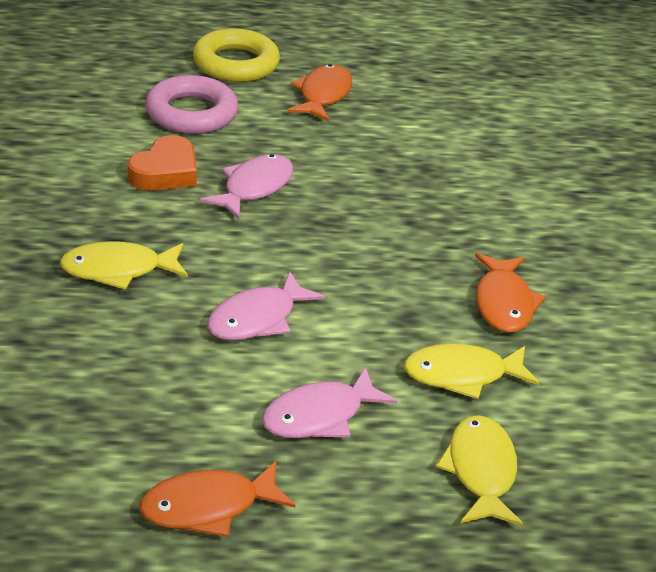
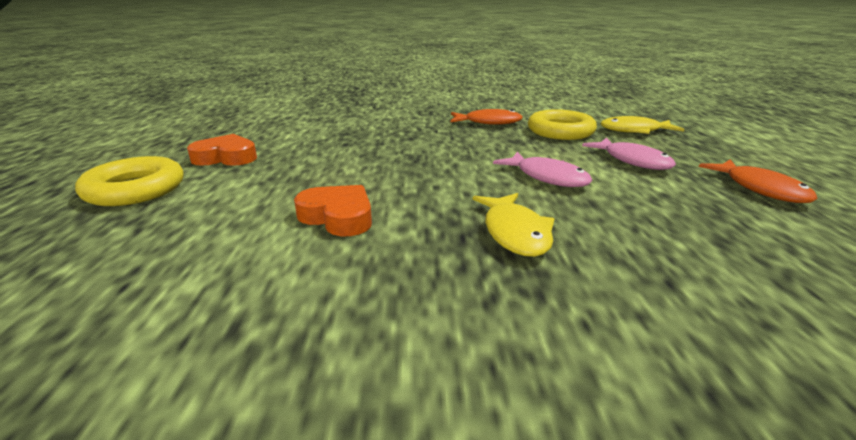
camera: 85 degrees left, 10 degrees down
(191, 113) = (224, 207): pink ring -> none
(254, 188) = (368, 180): pink fish -> none
(323, 95) = (226, 157): orange fish -> orange heart
(462, 375) = (560, 131): yellow fish -> yellow ring

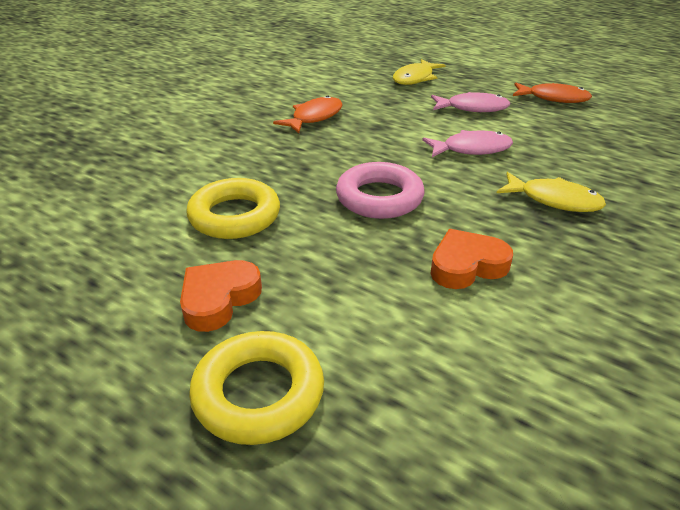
camera: 55 degrees left, 10 degrees up
(402, 166) = (379, 198): none -> pink ring
(560, 131) = (380, 102): yellow ring -> yellow ring (235, 216)

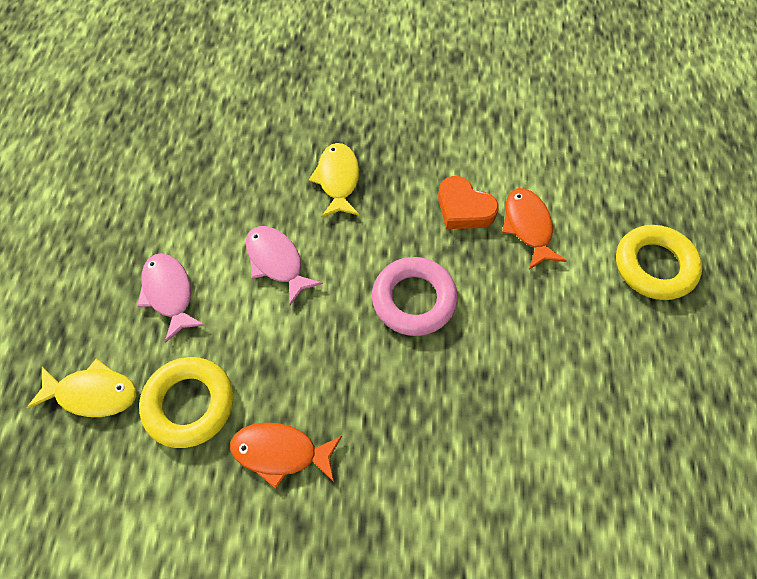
camera: 120 degrees left, 25 degrees up
(219, 299) = (612, 338): orange heart -> none
(235, 216) = (519, 399): yellow ring -> yellow ring (189, 404)
(553, 98) = (103, 226): orange fish -> orange fish (528, 227)

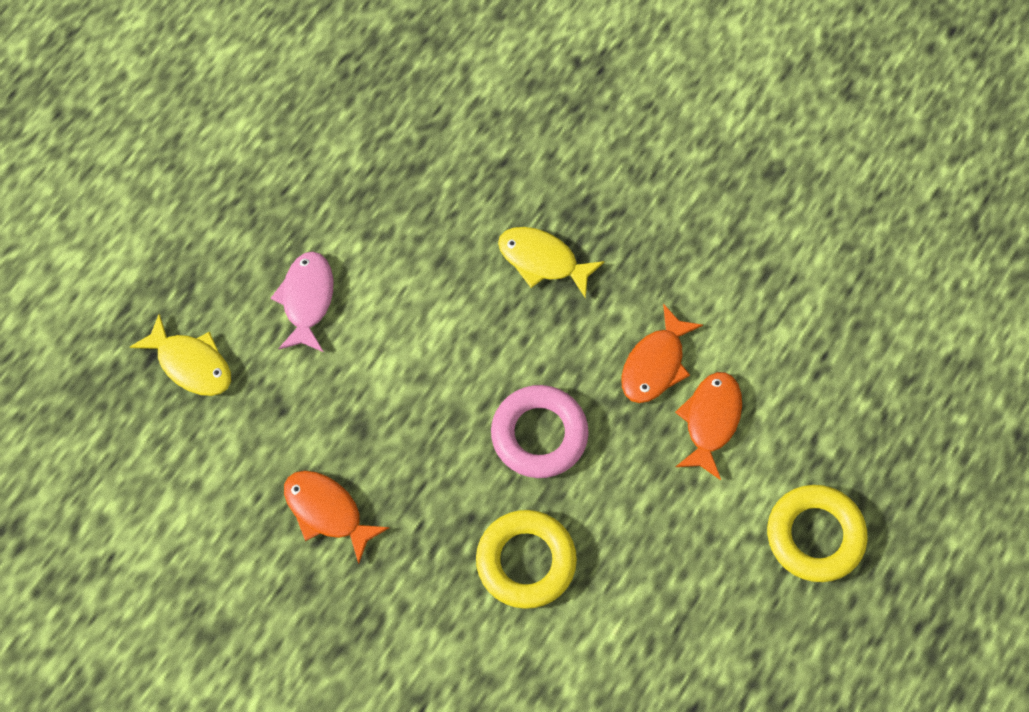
camera: 30 degrees right, 5 degrees up
(189, 404) = (270, 421): yellow ring -> yellow ring (526, 561)
(277, 262) = (427, 321): pink fish -> none
(338, 180) = (542, 260): yellow fish -> yellow fish turned 90 degrees counterclockwise
(464, 208) = (655, 364): orange heart -> orange fish

